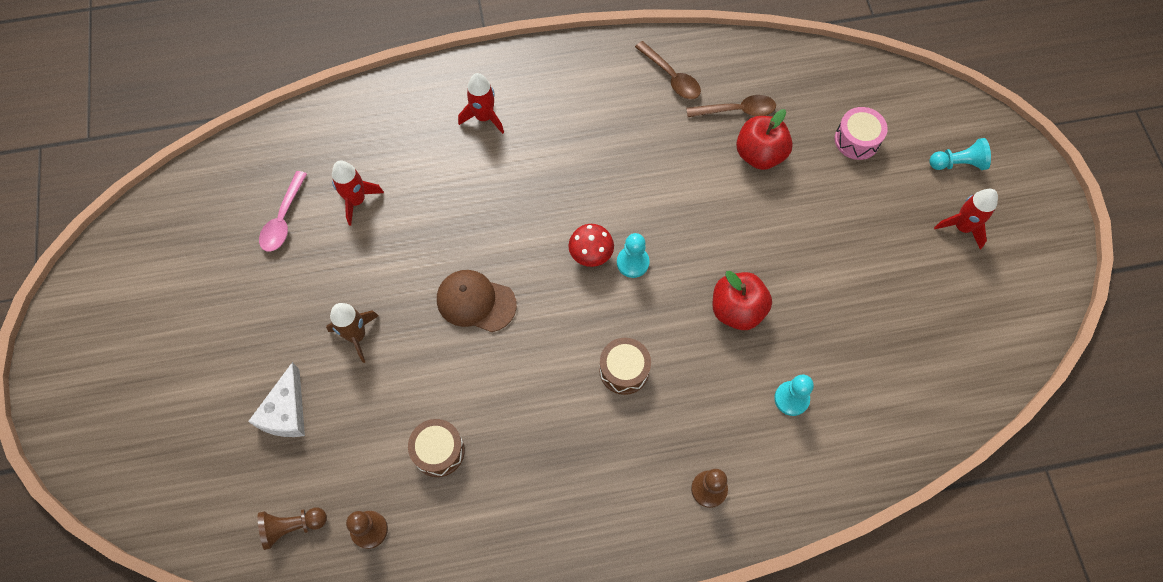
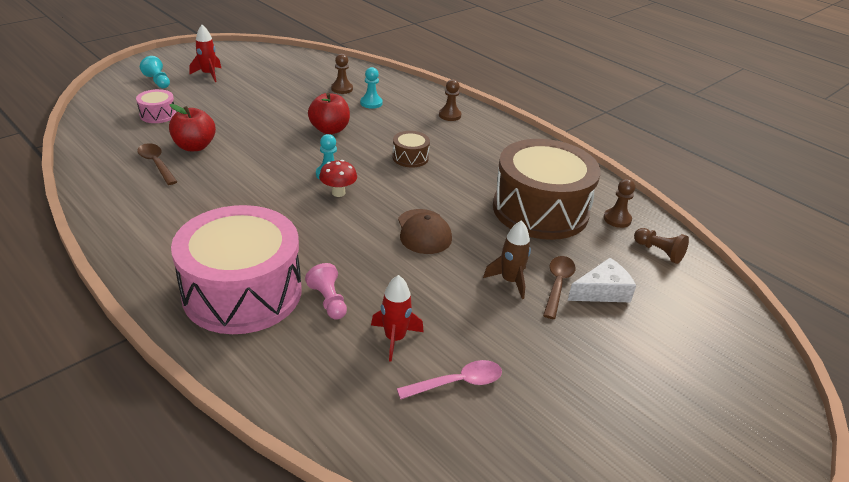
camera: 125 degrees left, 30 degrees down
(432, 173) = (328, 301): none -> pink pawn
(438, 451) = (540, 210): brown drum -> brown drum, size x2.41
(484, 117) = (242, 292): red rocket -> pink drum
(671, 77) = (135, 201): brown spoon -> brown spoon (557, 285)
(853, 381) = (342, 89): none -> brown pawn

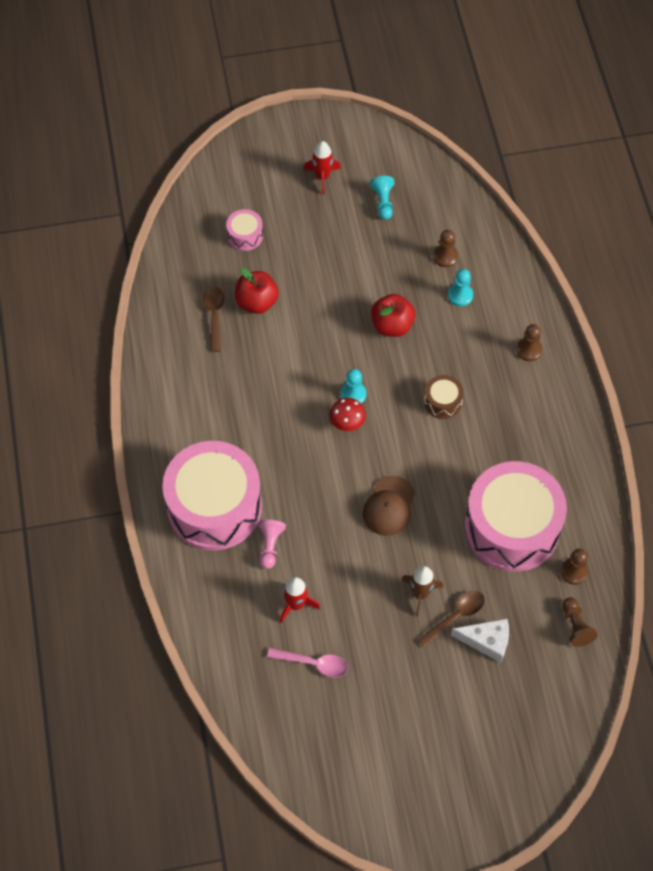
camera: 35 degrees right, 25 degrees up
(158, 81) = (267, 173): turquoise pawn -> turquoise pawn (383, 202)
(540, 210) = (512, 527): brown drum -> pink drum

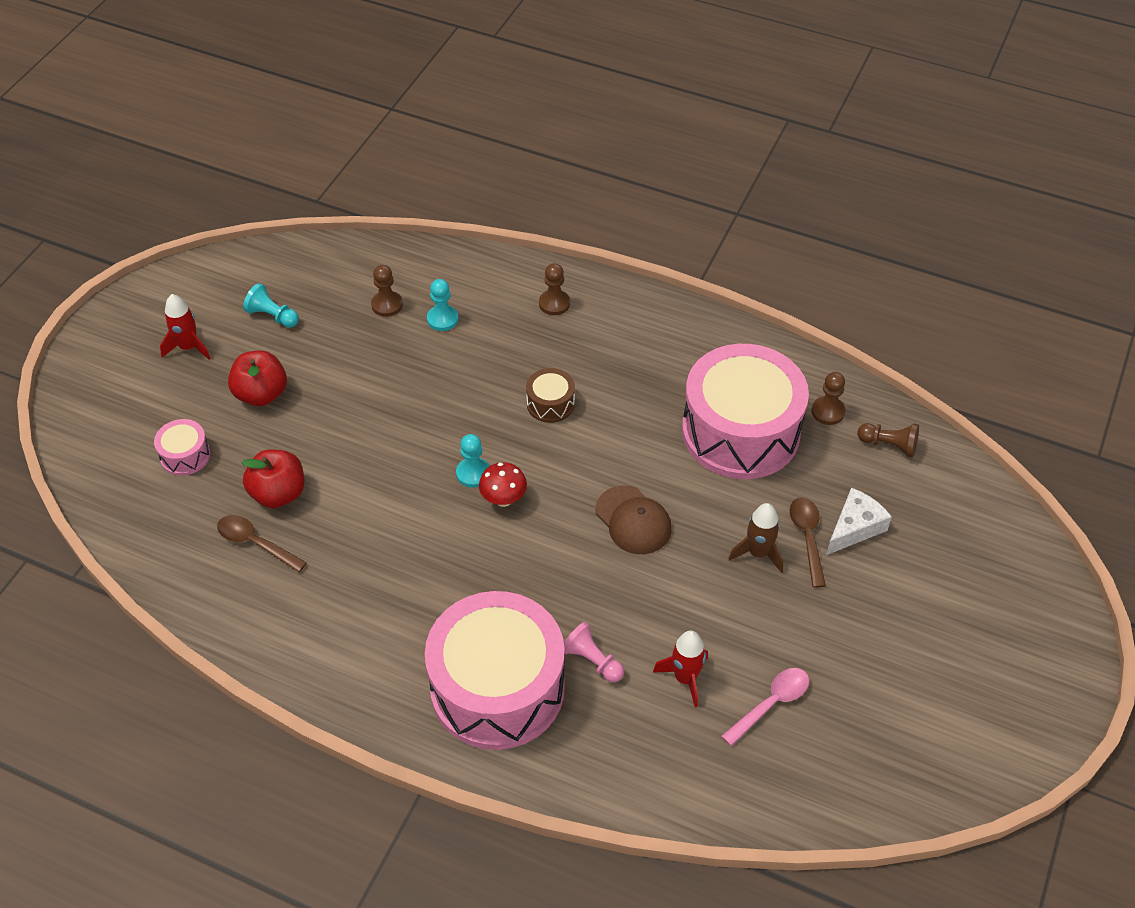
camera: 55 degrees left, 10 degrees down
(392, 325) = (423, 393): red apple -> red apple (261, 394)

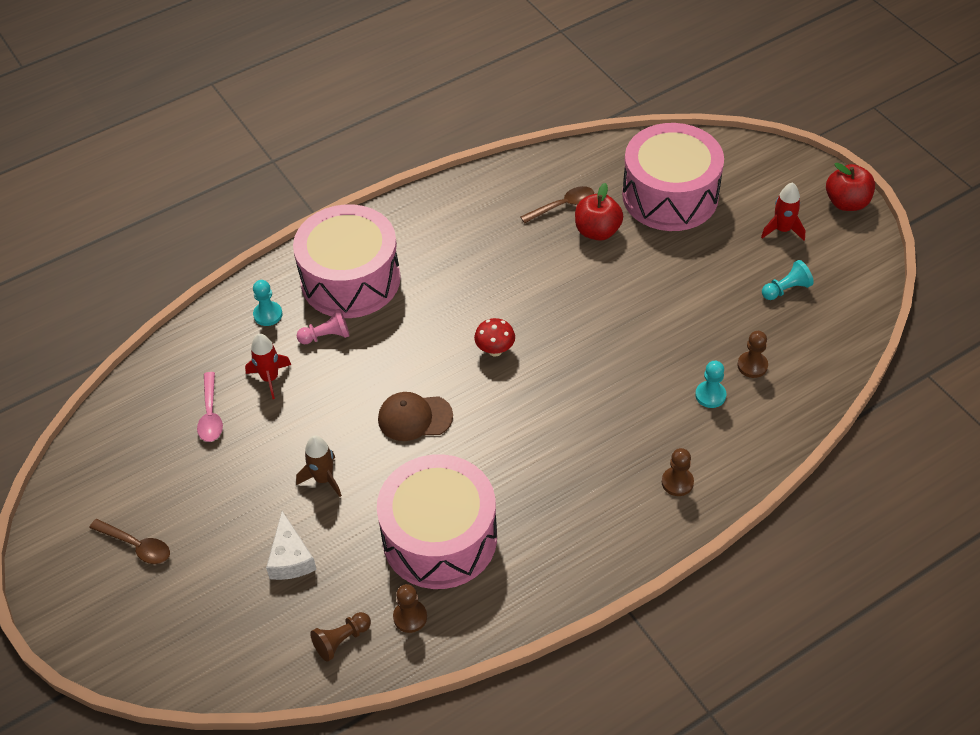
camera: 125 degrees right, 0 degrees up
(185, 455) = (670, 195): pink drum -> pink drum, size x2.41
(261, 394) = (702, 254): red apple -> red apple (846, 202)
(473, 473) = (533, 343): turquoise pawn -> turquoise pawn (268, 314)
(550, 403) = (565, 423): brown drum -> none
(807, 537) = (309, 519): brown spoon -> brown spoon (137, 546)

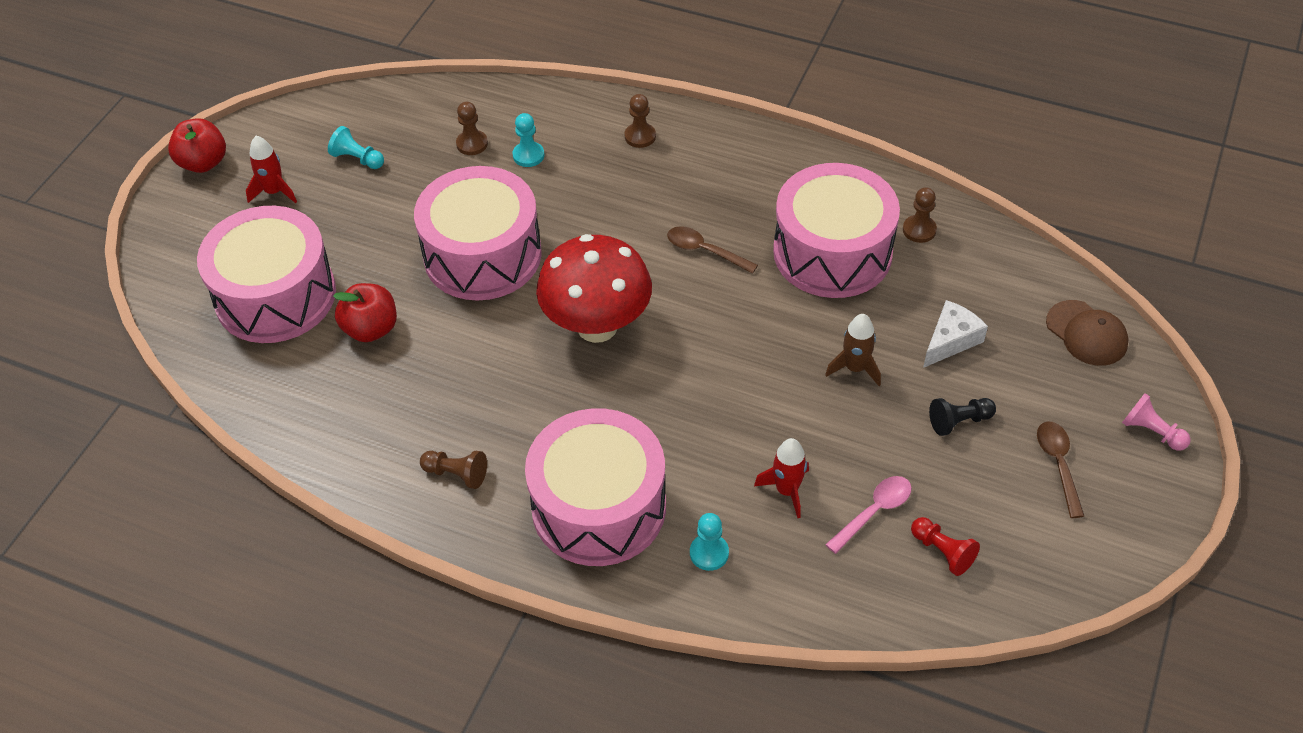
camera: 125 degrees left, 0 degrees up
(150, 432) = (942, 552): none -> red pawn
(224, 511) = (959, 421): none -> black pawn
(326, 336) = (693, 477): pink pawn -> pink pawn (1151, 432)
(341, 640) = (982, 260): brown pawn -> brown pawn (456, 474)
(414, 417) = (728, 341): brown cap -> brown cap (1086, 333)
(495, 350) = (597, 326): red mushroom -> red mushroom, size x2.35
(563, 206) = (350, 377): brown spoon -> brown spoon (704, 251)
(620, 318) = (482, 255): none -> pink drum

